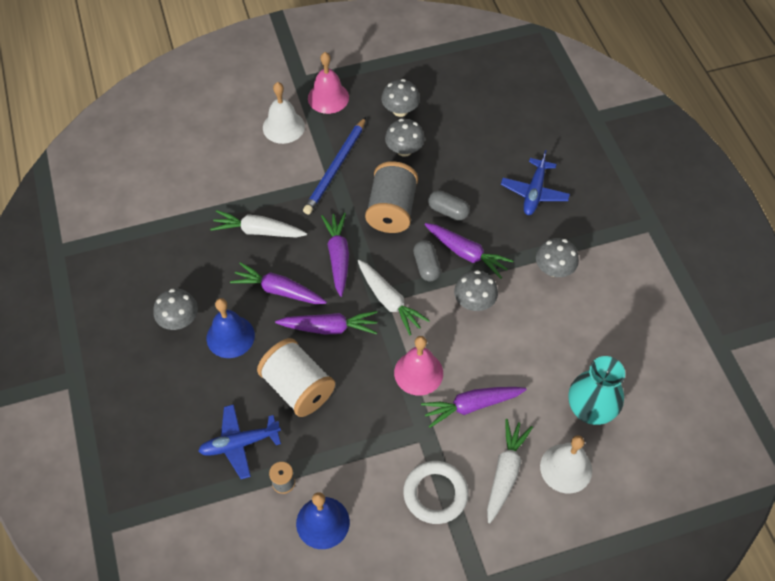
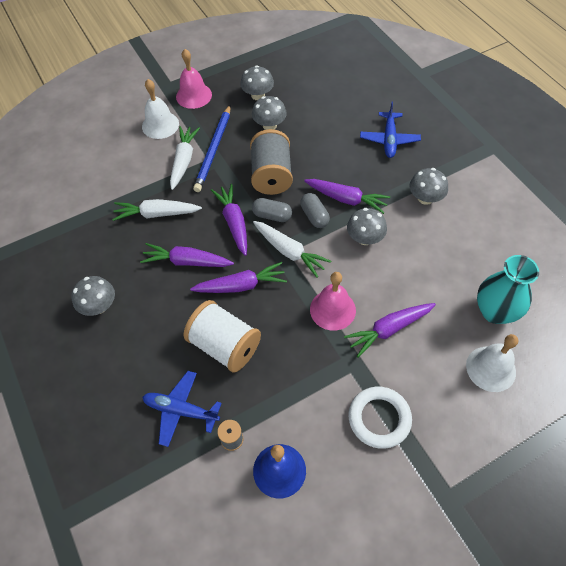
camera: 10 degrees left, 0 degrees up
(230, 336) = (151, 311): blue bell -> none
(239, 444) = (180, 410): blue plane -> blue plane turned 45 degrees clockwise
(448, 211) = (320, 167): grey capsule -> grey capsule (272, 216)
(505, 473) = (437, 384): white carrot -> white carrot (183, 161)

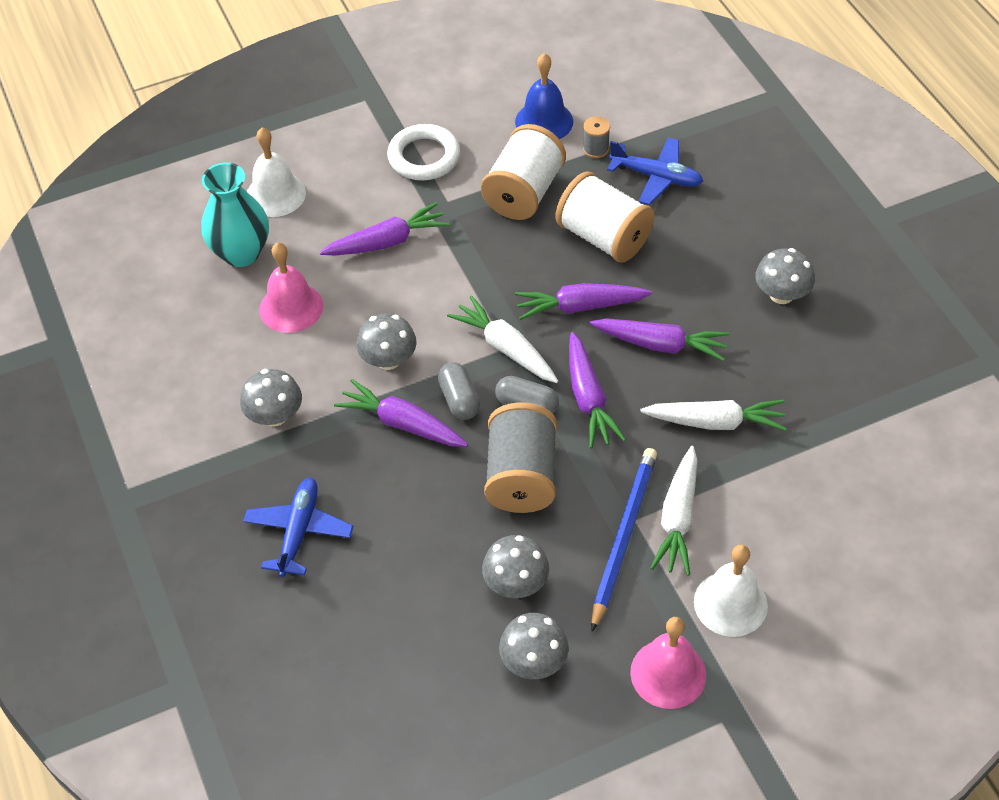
camera: 175 degrees left, 5 degrees down
(289, 385) = (524, 193): none -> white spool
(332, 309) = (456, 269): pink bell -> pink bell (291, 307)

